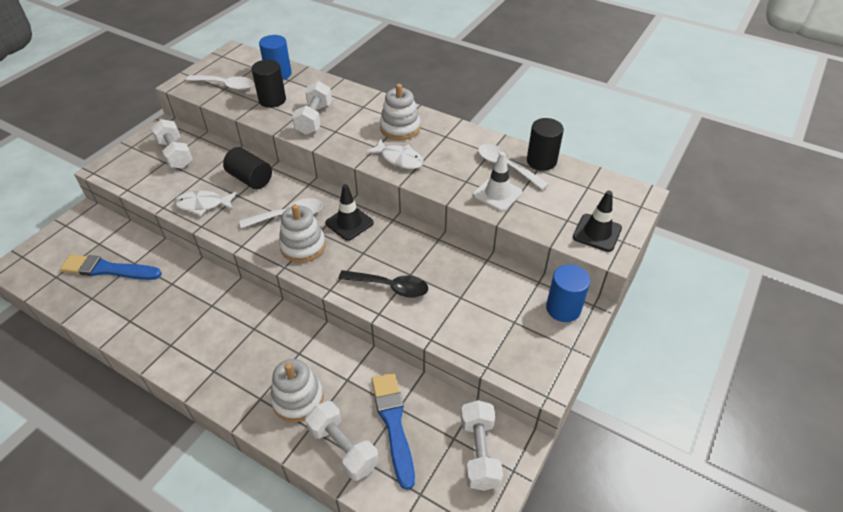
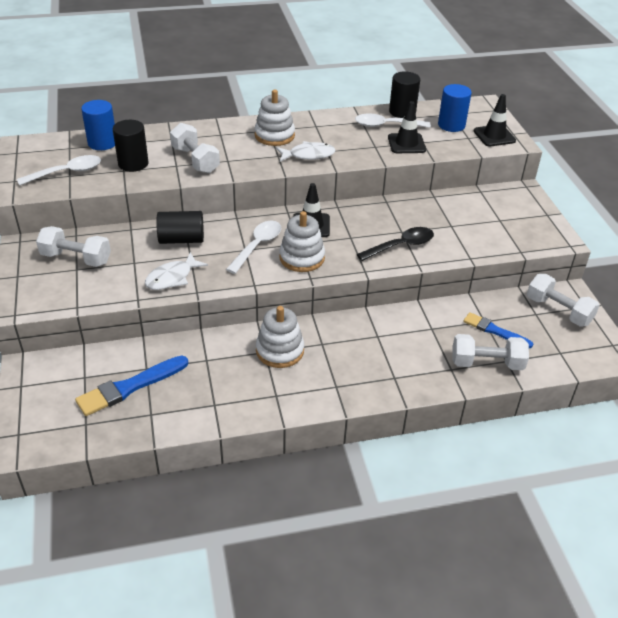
camera: 45 degrees left, 5 degrees down
(298, 399) = (419, 360): white stacking toy -> white stacking toy (280, 351)
(393, 424) = (495, 331): blue brush -> blue brush, size x0.66
(497, 194) = (406, 144): white traffic cone -> black traffic cone
(563, 308) = (514, 197): blue cylinder -> blue cylinder (451, 125)

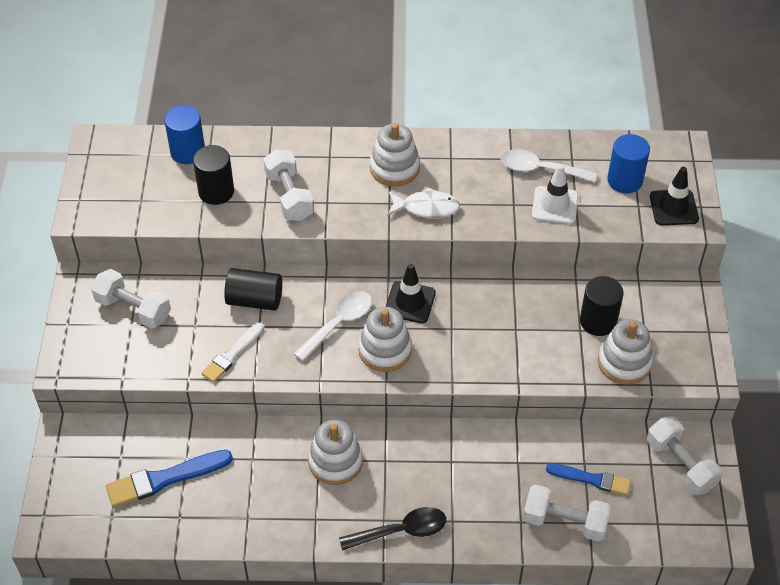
camera: 15 degrees right, 10 degrees up
(67, 172) = (139, 195): white spoon -> none
(172, 278) = (232, 354): white fish -> white brush
(401, 246) = (507, 351): black spoon -> black spoon (401, 531)
(402, 112) = (569, 147): black cylinder -> black cylinder (598, 321)
(406, 144) = (555, 205): black traffic cone -> white traffic cone
(494, 241) = (624, 362): none -> white stacking toy
(495, 331) = (591, 479): blue brush -> blue brush turned 150 degrees clockwise

